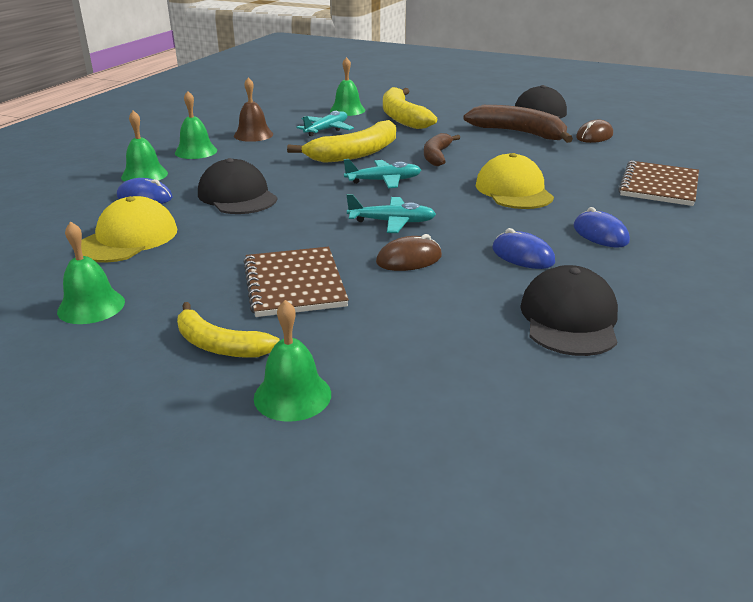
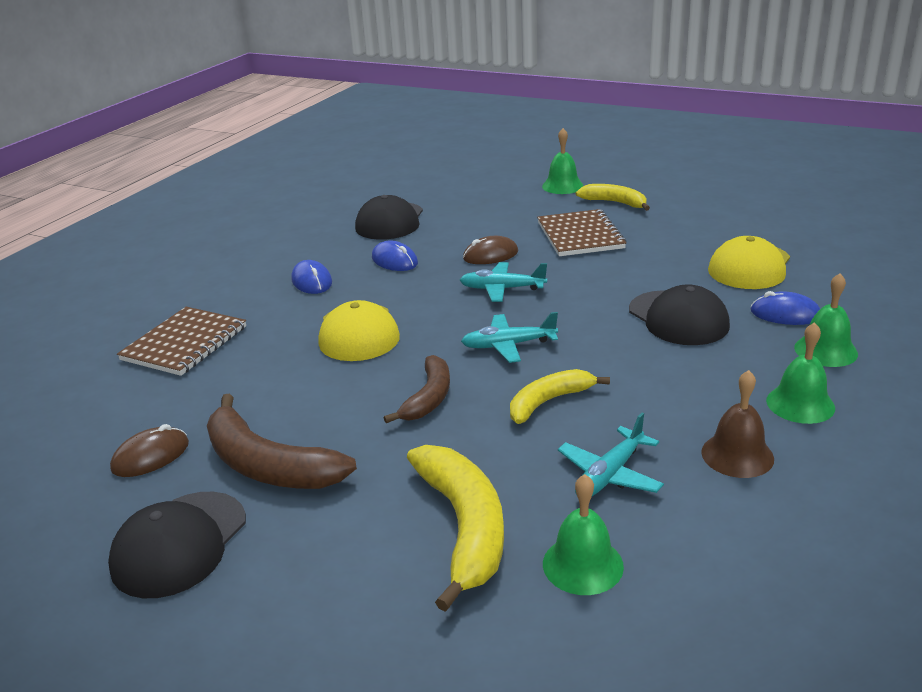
camera: 175 degrees left, 0 degrees up
(91, 306) = (720, 218): green bell -> none
(355, 153) = (549, 401): yellow banana -> yellow banana, size x0.63

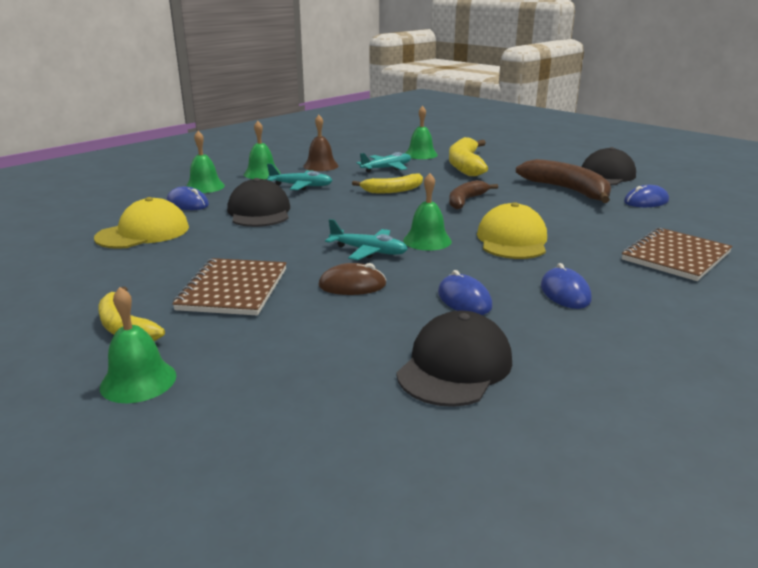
camera: 165 degrees left, 5 degrees down
(151, 456) = (646, 201): brown mouse -> blue mouse
(450, 314) = (427, 240): none -> green bell
(508, 345) = (396, 216): turquoise plane -> turquoise plane (301, 186)

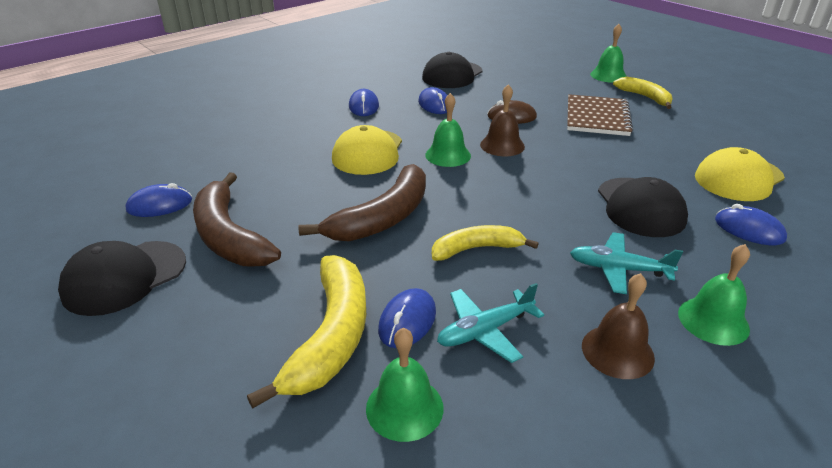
camera: 175 degrees left, 10 degrees up
(205, 187) = (771, 275): green bell -> none
(369, 251) = (502, 145): turquoise plane -> brown bell
(428, 169) = (407, 321): none -> blue mouse
(466, 201) = (383, 218): brown banana -> brown banana, size x1.59
(676, 256) = (245, 130): brown notebook -> none

